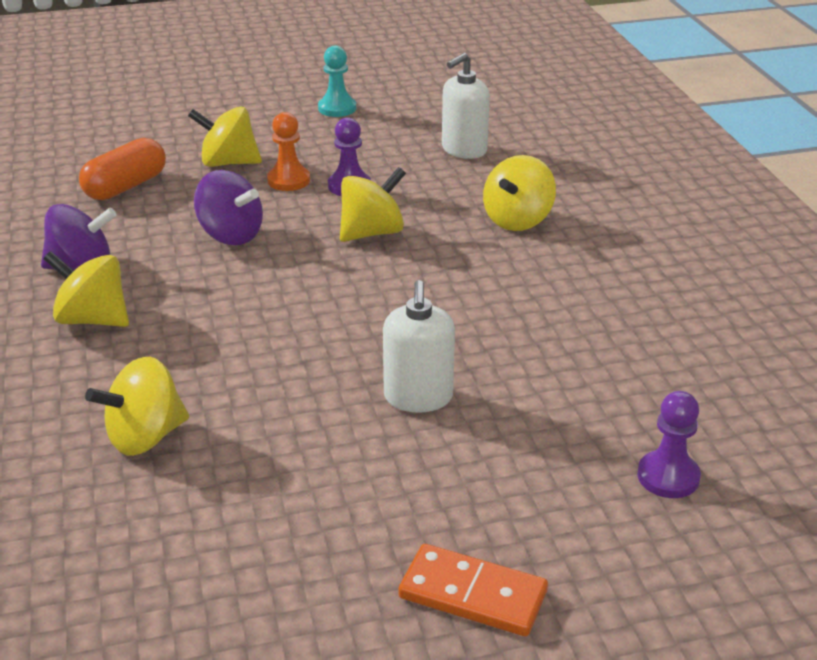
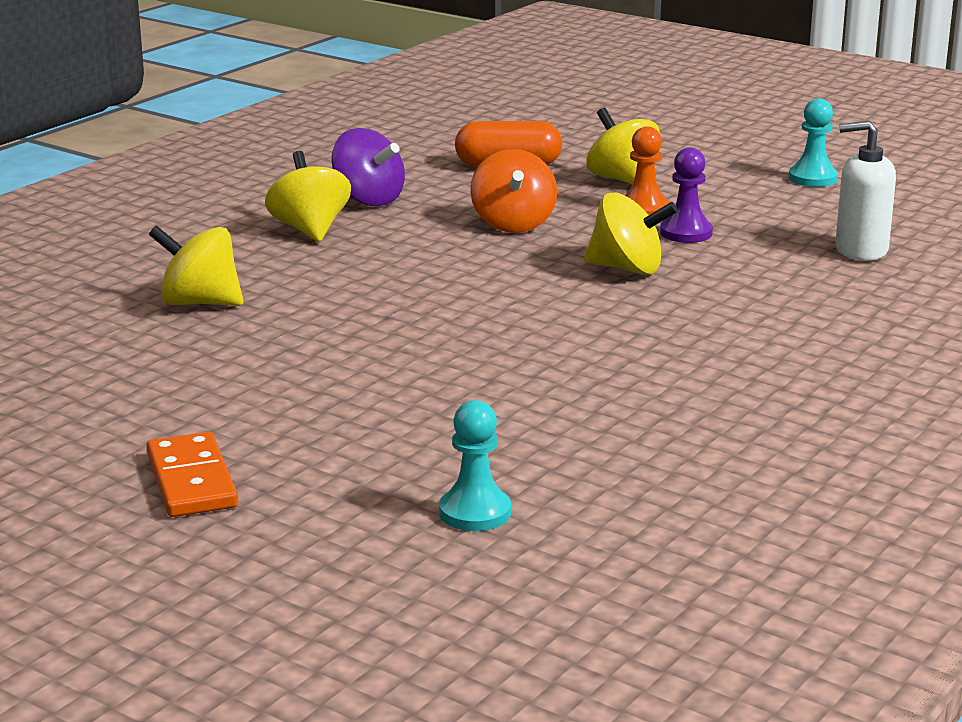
camera: 50 degrees right, 10 degrees down
(230, 235) = (513, 224): purple spinning top -> orange spinning top
(418, 397) = (412, 374): white soap dispenser -> none
(517, 220) = (780, 315): yellow spinning top -> none
(668, 477) = (475, 512): purple pawn -> turquoise pawn

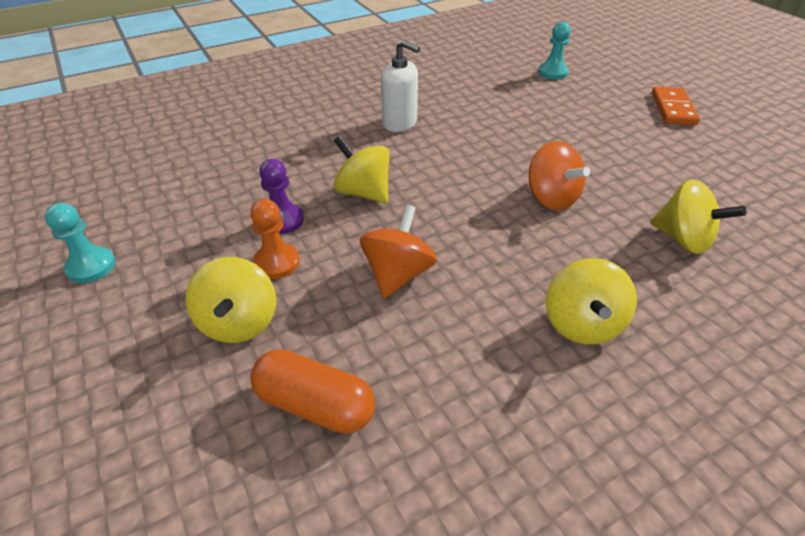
camera: 155 degrees left, 20 degrees up
(368, 199) = (506, 370): purple spinning top -> none
(380, 308) = (551, 198): none -> orange spinning top
(860, 250) = (203, 169): white soap dispenser -> white soap dispenser (400, 123)

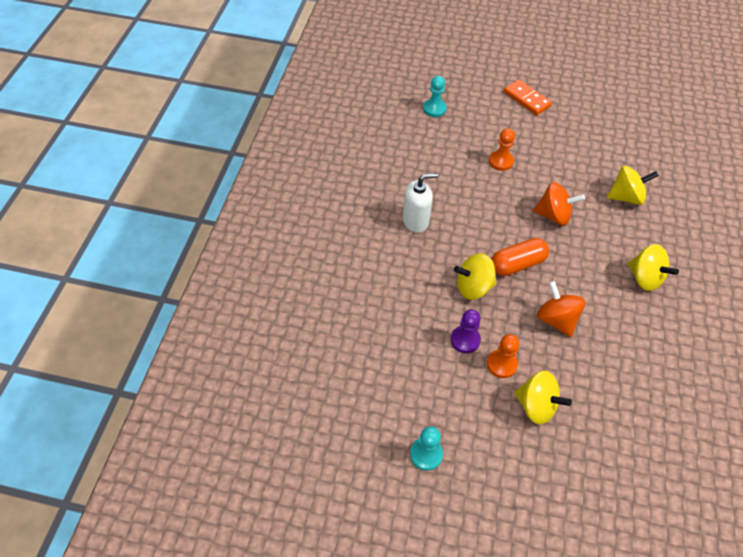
camera: 50 degrees left, 10 degrees up
(315, 404) = (614, 406): orange capsule -> orange capsule (517, 264)
(560, 132) = (501, 161): none -> orange pawn

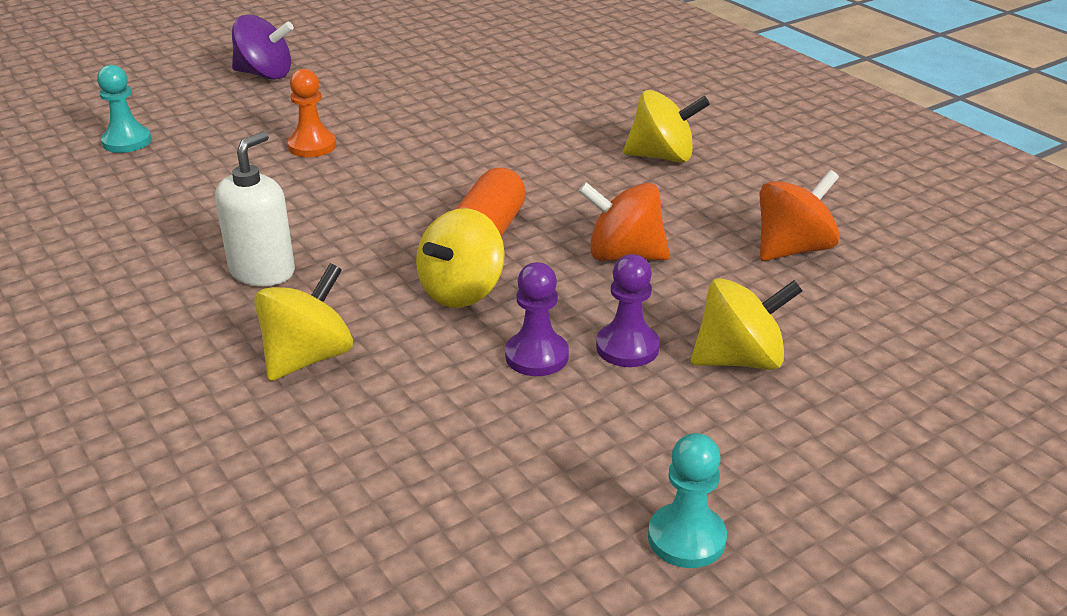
camera: 45 degrees left, 20 degrees down
(501, 364) = (627, 347): orange pawn -> purple pawn
(527, 99) = (265, 74): orange domino -> purple spinning top
(553, 215) = (465, 160): orange spinning top -> orange spinning top (792, 249)
(626, 197) = (529, 101): yellow spinning top -> yellow spinning top (308, 357)

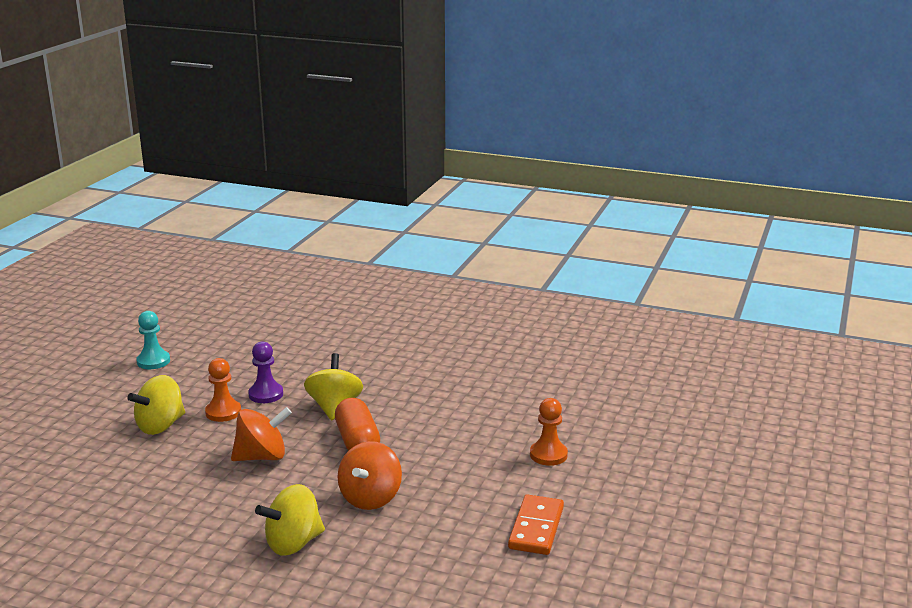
camera: 145 degrees right, 10 degrees down
(127, 141) = (662, 414): turquoise pawn -> none
(262, 271) = (448, 381): white soap dispenser -> none
(265, 74) = (696, 500): purple spinning top -> none
(308, 357) = (371, 360): yellow spinning top -> none
(428, 99) = (536, 528): none -> orange domino
(627, 347) = (223, 412): purple pawn -> orange pawn
(792, 249) = (154, 499): orange spinning top -> orange spinning top (370, 498)

